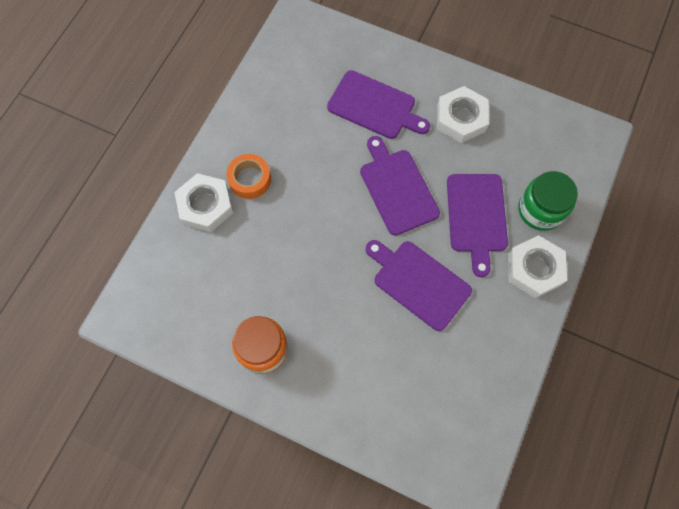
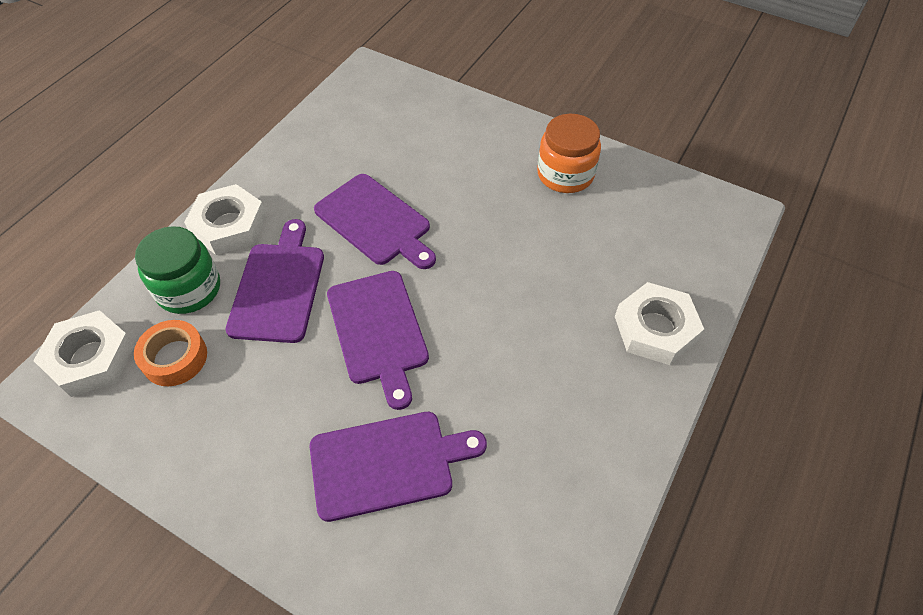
camera: 175 degrees left, 15 degrees down
(250, 179) = (594, 360): orange tape -> orange tape (175, 358)
(375, 106) = (388, 463): purple cutting board -> purple cutting board turned 135 degrees clockwise
(461, 118) = (250, 431): white nut -> white nut (91, 358)

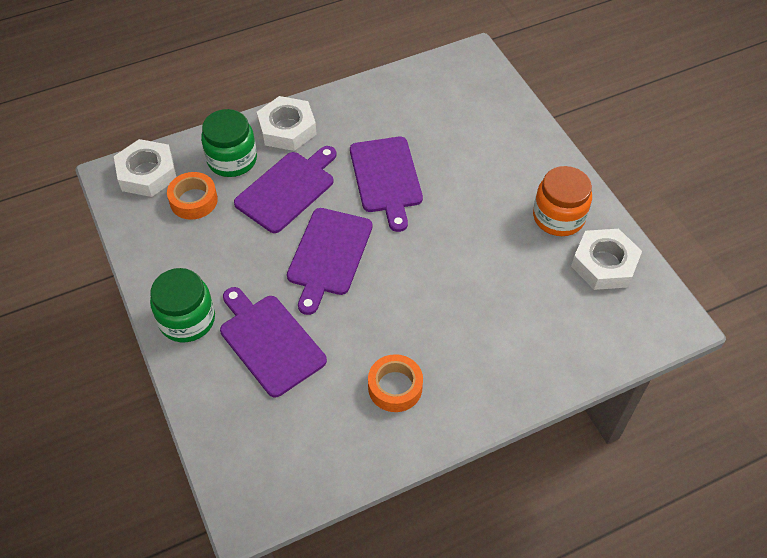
camera: 35 degrees right, 0 degrees up
(270, 500) = (187, 319): none -> green jar
(388, 463) = (269, 341): purple cutting board -> purple cutting board turned 150 degrees counterclockwise
(558, 427) = (395, 387): none -> orange tape
(655, 328) = (523, 367): white nut -> white nut (604, 264)

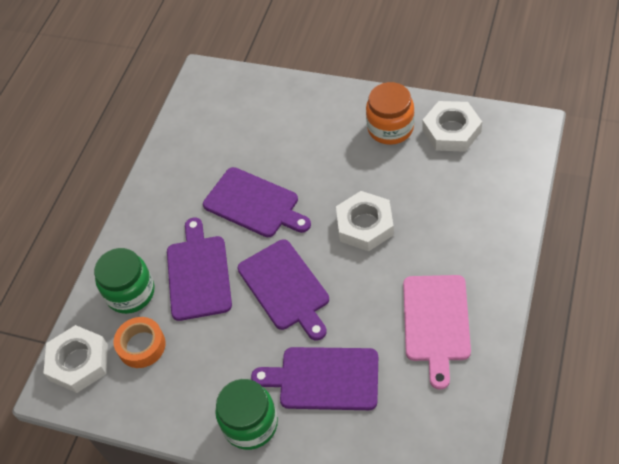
camera: 40 degrees left, 0 degrees up
(287, 129) = (141, 236): white nut -> white nut (365, 225)
(395, 387) = (436, 322): orange tape -> pink cutting board

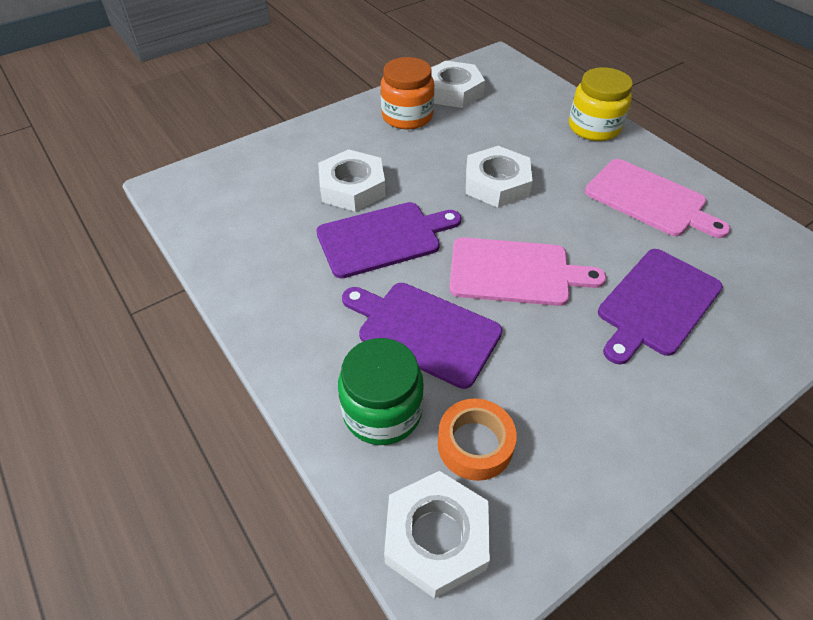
camera: 60 degrees left, 5 degrees down
(250, 424) = (674, 396): green jar -> none
(285, 156) = (352, 187): none -> white nut
(285, 288) = (515, 272): purple cutting board -> pink cutting board
(497, 241) = (594, 127): none -> yellow jar

